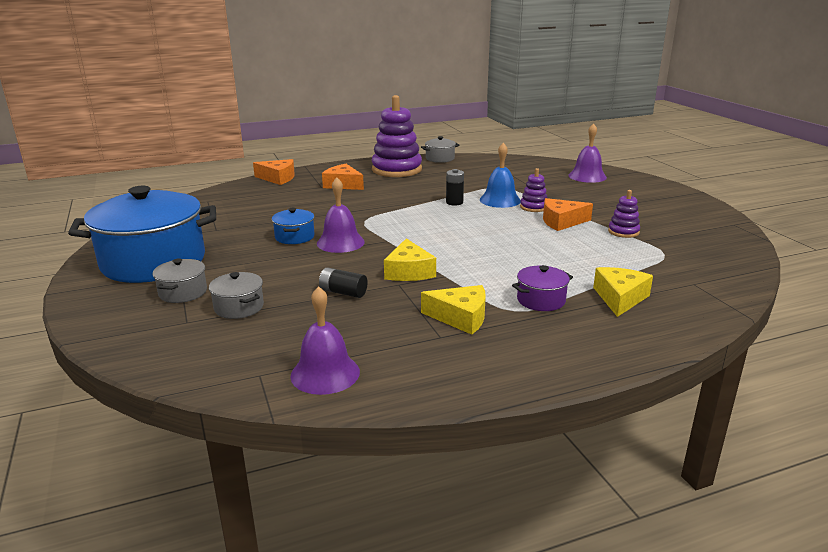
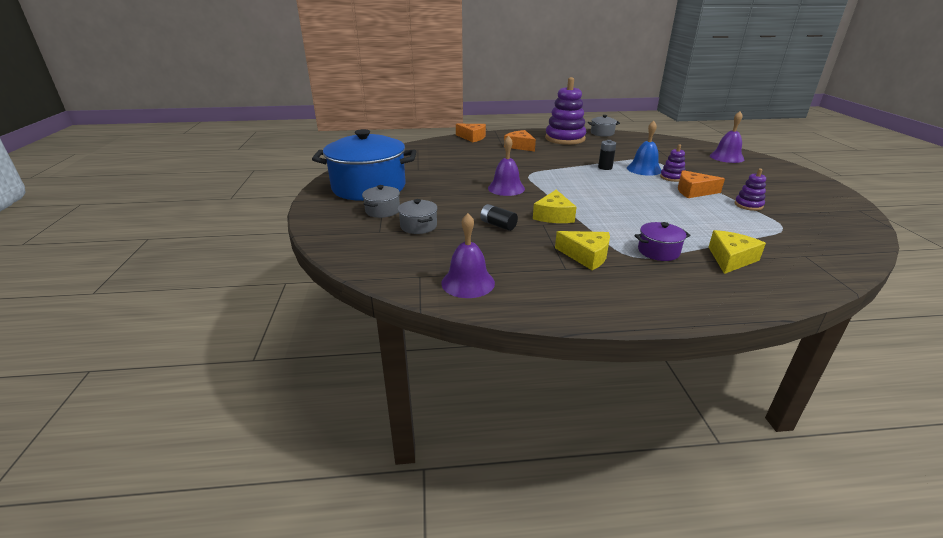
camera: 15 degrees right, 5 degrees up
(294, 237) = (473, 180): blue pot -> none

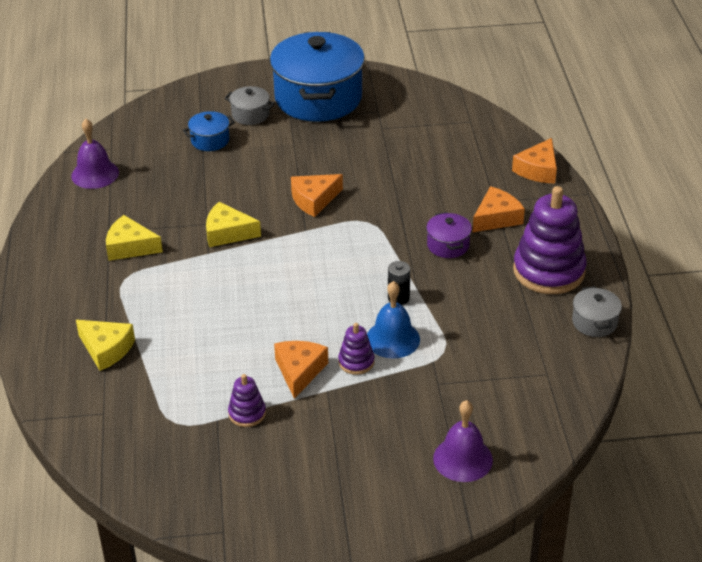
camera: 90 degrees right, 10 degrees up
(418, 226) = (210, 140): grey pot -> blue pot
(498, 225) = (207, 192): black battery -> none
(506, 188) = (314, 200): purple bell -> orange cheese
(586, 256) = (130, 247): yellow cheese -> yellow cheese turned 75 degrees clockwise
(658, 251) = (131, 299): purple pot -> purple pot (448, 245)

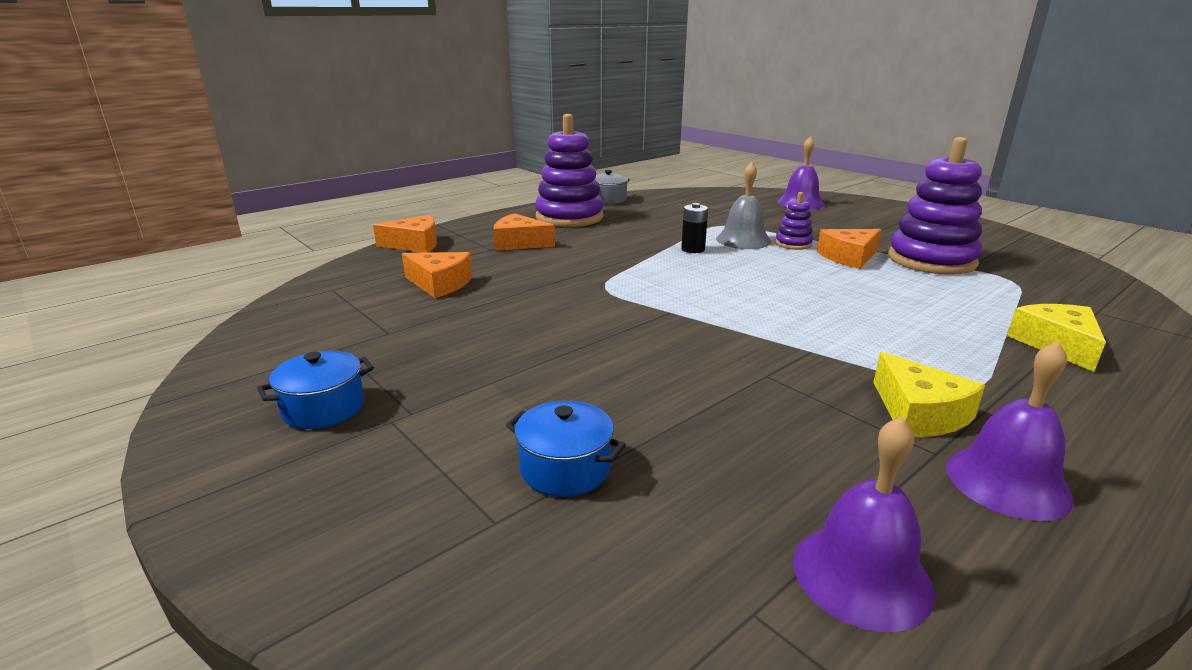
camera: 125 degrees left, 15 degrees down
(77, 235) = (1007, 482): none -> purple bell
(227, 233) = (756, 353): yellow cheese -> none
(247, 413) = (931, 260): purple stacking toy -> purple stacking toy, size x2.13
(250, 115) = (432, 459): grey pot -> none
(314, 200) = (608, 324): orange cheese -> orange cheese (440, 284)
(318, 98) = (323, 408): blue pot -> blue pot, size x0.42
(392, 339) = (743, 240): blue bell -> grey bell
(448, 245) = (589, 250): purple pot -> none

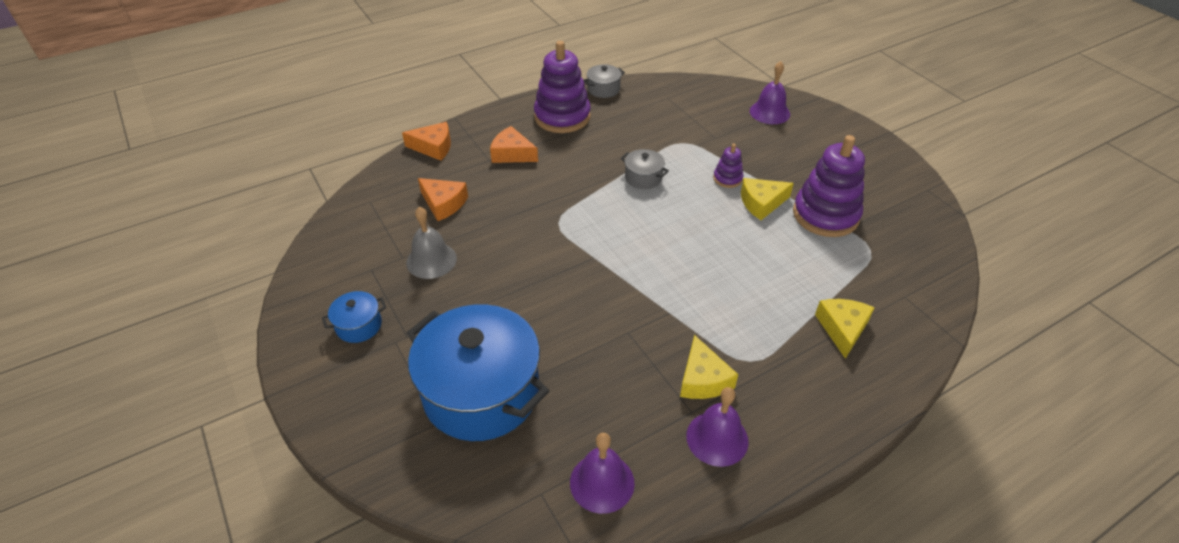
camera: 10 degrees right, 20 degrees up
(565, 468) = (481, 392): blue pot -> blue pot, size x2.35
(693, 249) = (643, 178): black battery -> grey pot
(743, 240) = (690, 168): grey bell -> grey bell (431, 260)
(849, 257) = (761, 203): orange cheese -> yellow cheese

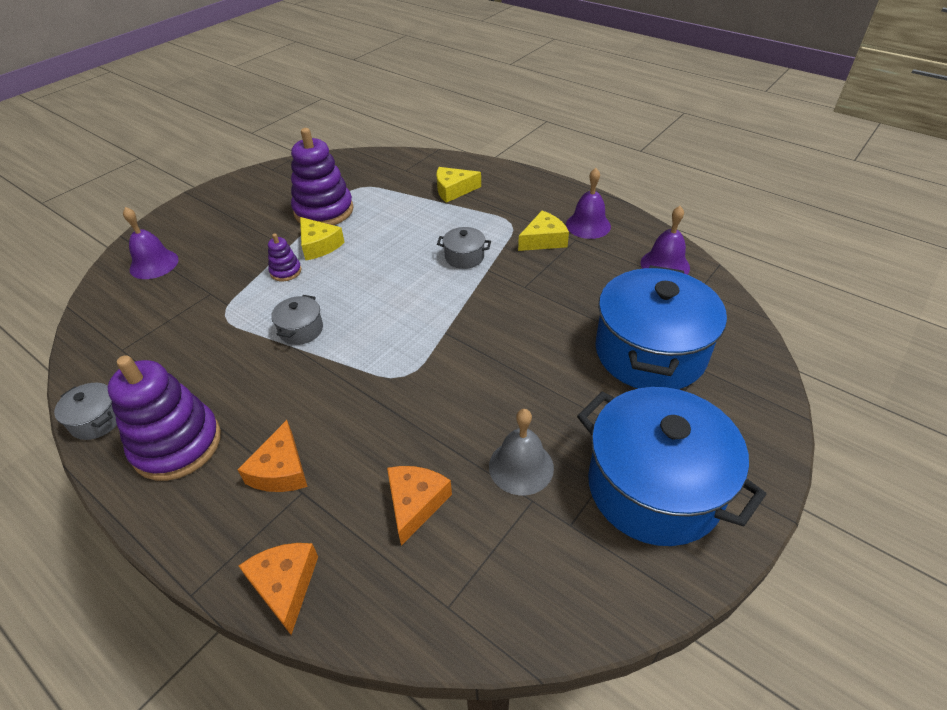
camera: 110 degrees left, 0 degrees up
(359, 325) = (654, 487): blue pot -> blue pot, size x2.35
(699, 300) = (464, 257): none -> grey pot

